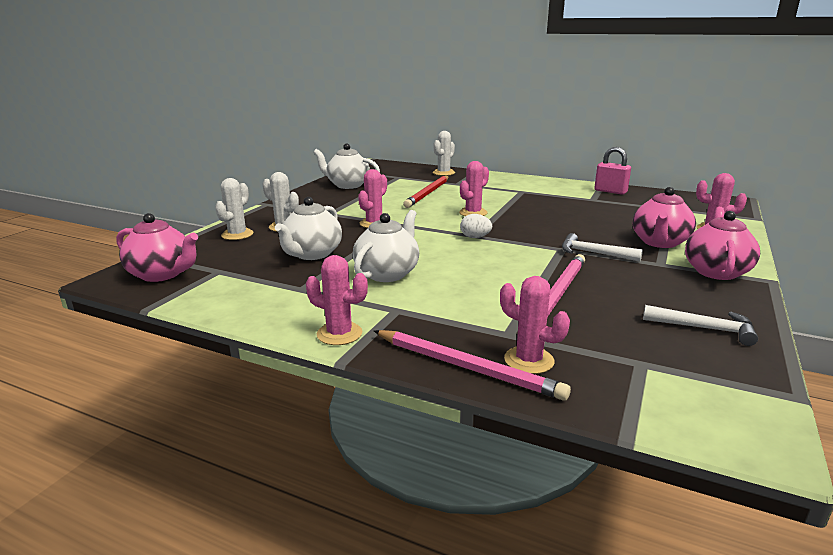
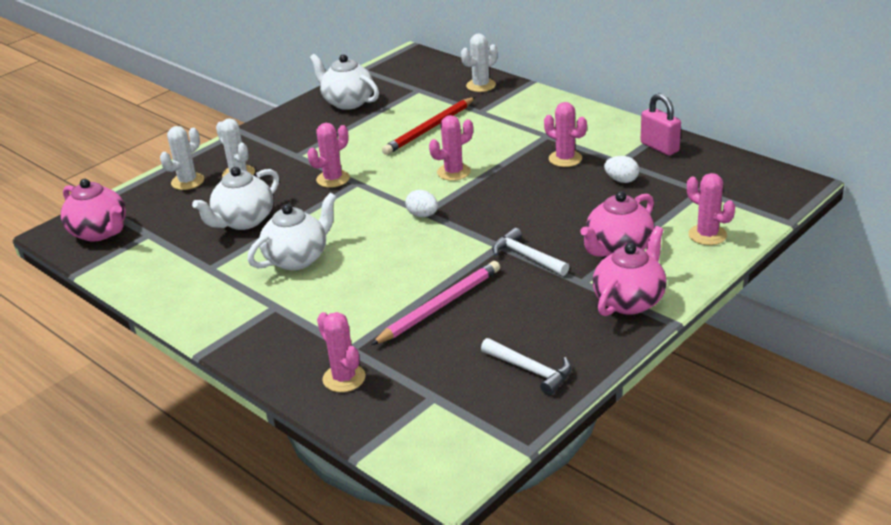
camera: 20 degrees right, 10 degrees up
(339, 334) = (212, 326): pink cactus -> pink cactus (565, 159)
(466, 367) = (289, 376): pink pencil -> none
(607, 208) = (621, 180): none -> white egg

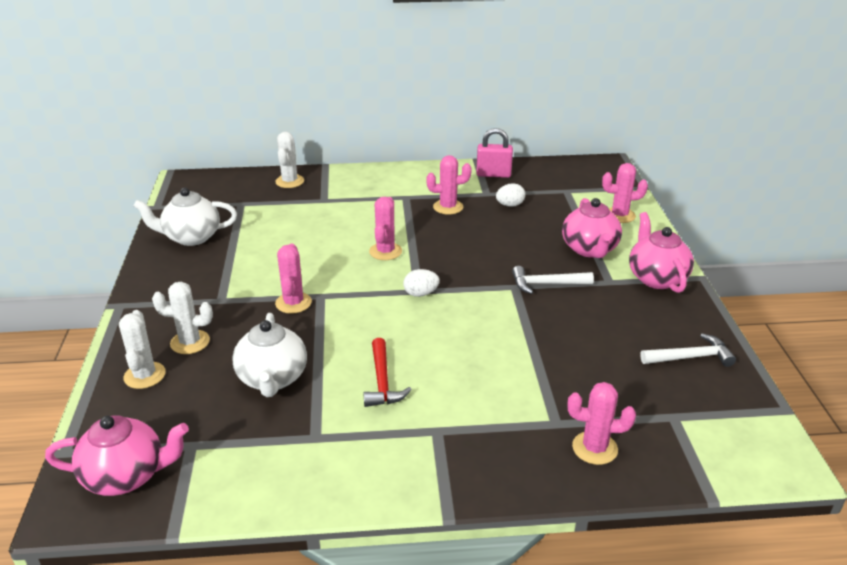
camera: 50 degrees left, 0 degrees up
(297, 258) = (382, 381): white teapot -> red hammer
(430, 129) = (306, 228): red pencil -> none
(439, 306) = (556, 351): pink pencil -> none

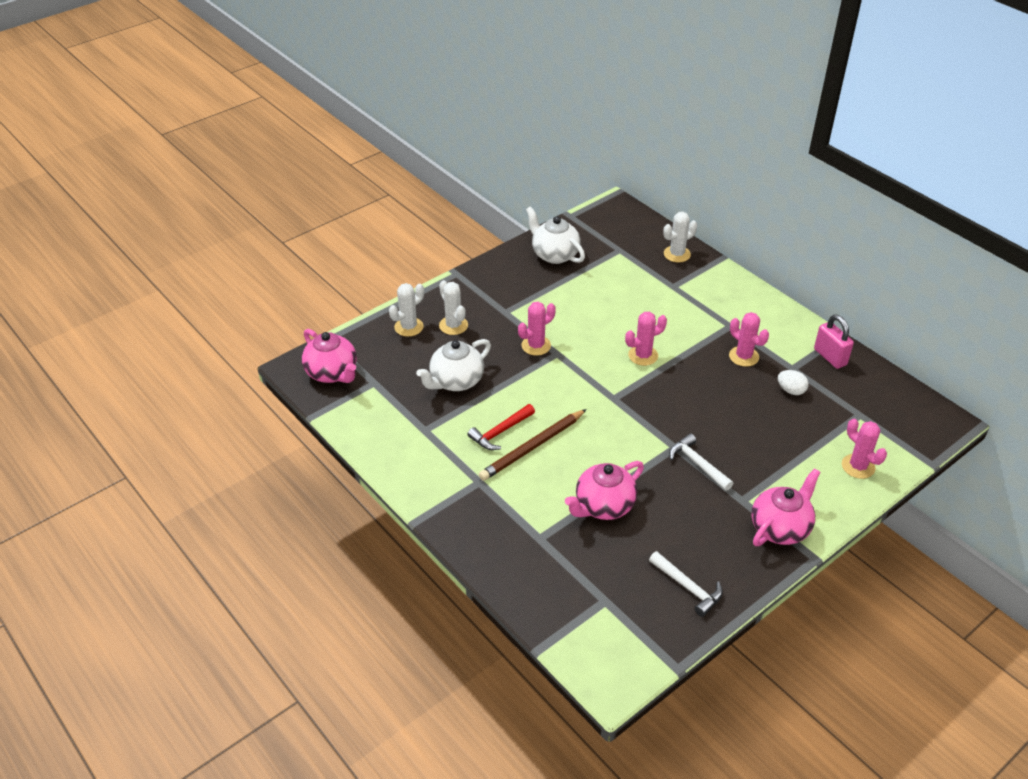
camera: 55 degrees right, 10 degrees up
(421, 293) = (611, 401): white egg -> none
(427, 369) = (533, 447): none -> brown pencil
(589, 249) = (778, 469): pink teapot -> pink teapot (603, 506)
(594, 448) = (532, 568): pink cactus -> none

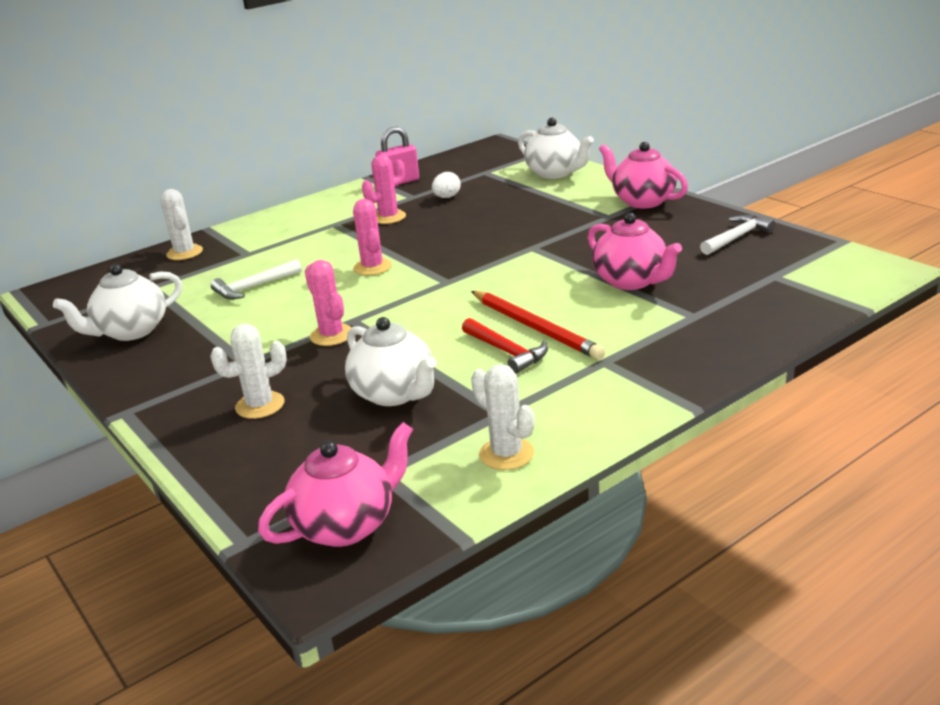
camera: 85 degrees left, 15 degrees down
(409, 327) = (246, 449): white cactus -> white cactus (506, 454)
(533, 447) = (535, 328): brown pencil -> red pencil
(698, 464) = (558, 236): white hammer -> white hammer (254, 287)
(858, 466) = (555, 173): pink cactus -> white teapot

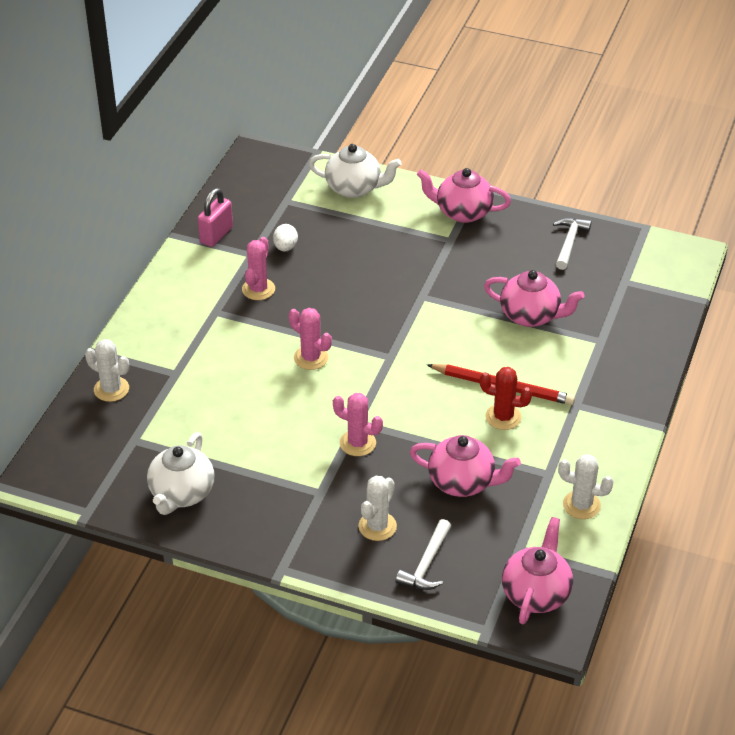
camera: 35 degrees left, 15 degrees up
(254, 287) = (231, 411): white hammer -> white hammer (426, 564)
(394, 394) = (462, 482): white teapot -> pink teapot
(506, 352) = (503, 417): red hammer -> red cactus

